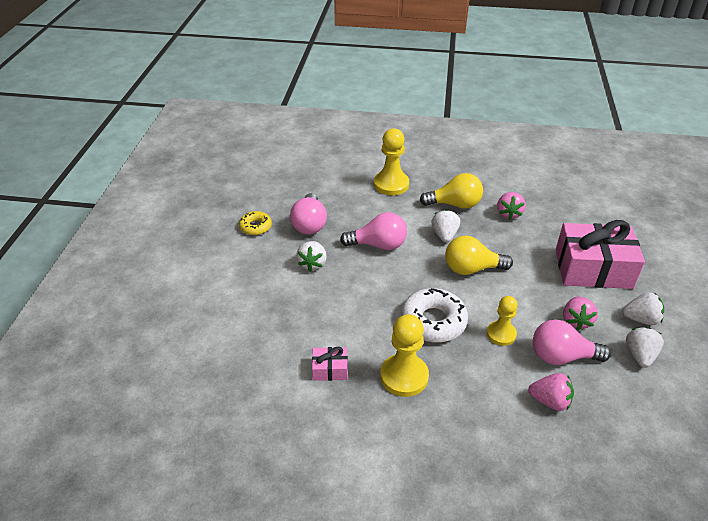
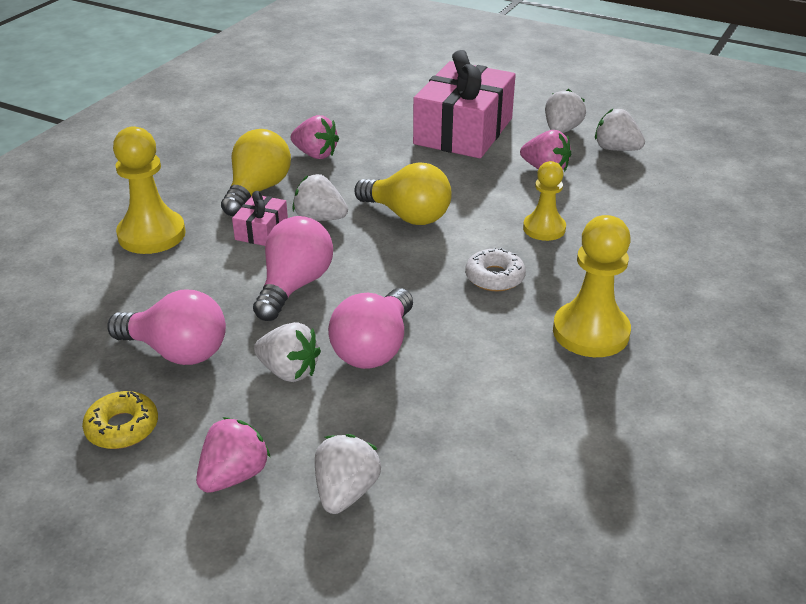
camera: 70 degrees left, 5 degrees down
(242, 306) = (346, 492): none -> white strawberry
(330, 369) = (551, 406): pink gift -> pink gift (261, 230)
(433, 321) = (494, 277): white donut -> white donut, size x0.57
(471, 269) = (407, 215): yellow light bulb -> yellow light bulb turned 75 degrees counterclockwise
(550, 401) = (667, 227): pink strawberry -> pink strawberry (234, 475)
(561, 356) = (599, 197): pink light bulb -> pink light bulb (374, 348)

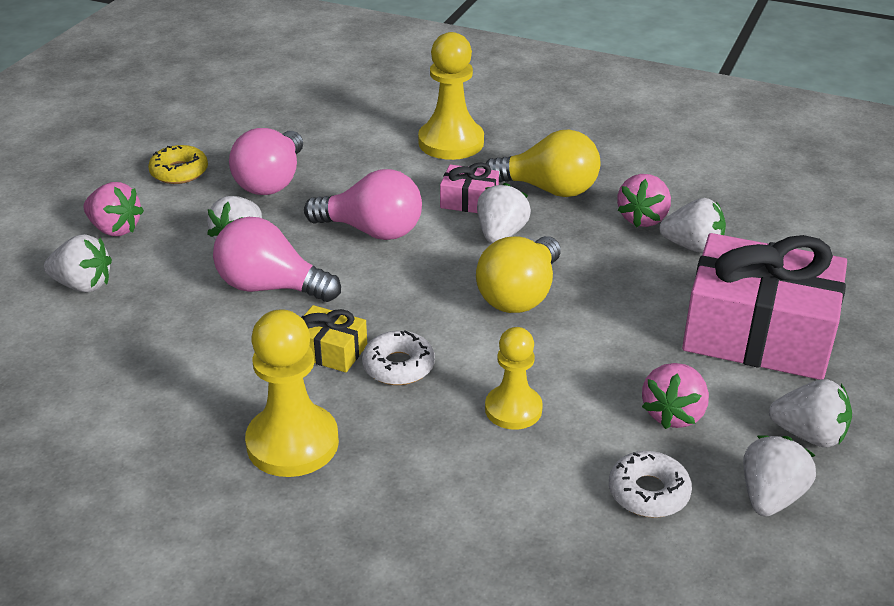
camera: 85 degrees right, 0 degrees up
(359, 140) = (692, 247): none -> white strawberry
(473, 312) = (330, 351): none -> yellow gift
(619, 186) = (648, 492): none -> white donut

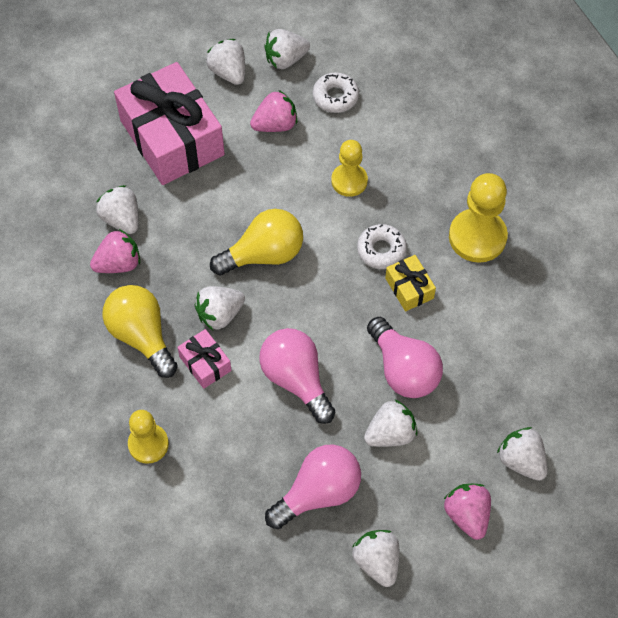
camera: 140 degrees left, 25 degrees up
(179, 172) = (377, 561): yellow donut -> white strawberry
(451, 142) = (148, 444): yellow pawn -> yellow pawn, size x0.64

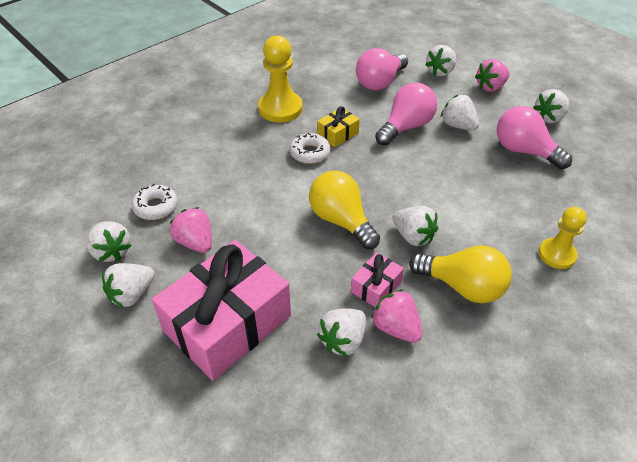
camera: 105 degrees left, 15 degrees down
(142, 336) = (462, 286): yellow light bulb -> yellow light bulb turned 105 degrees counterclockwise
(205, 363) = (463, 235): pink gift -> pink gift (376, 287)
(296, 379) = (445, 178): pink light bulb -> pink light bulb (380, 82)
(349, 181) = (248, 182): yellow pawn -> none

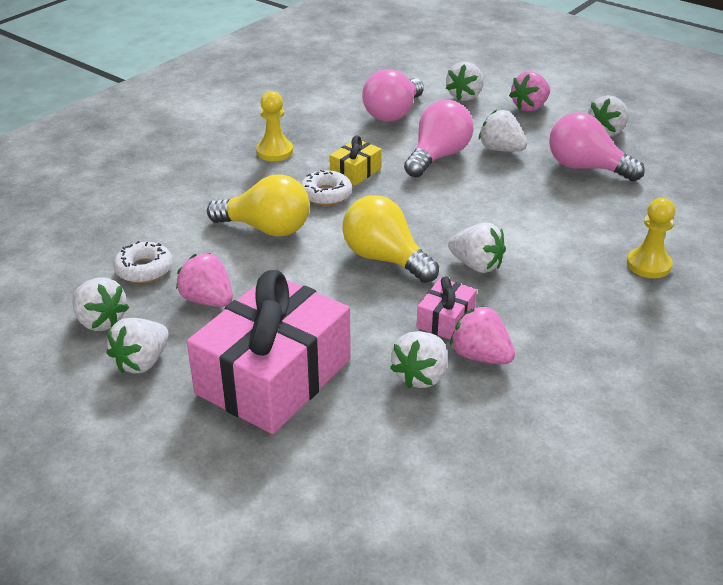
camera: 10 degrees left, 10 degrees down
(280, 108) = (274, 152): yellow pawn -> yellow pawn, size x0.64
(462, 286) = (548, 308): yellow light bulb -> yellow light bulb (266, 229)

